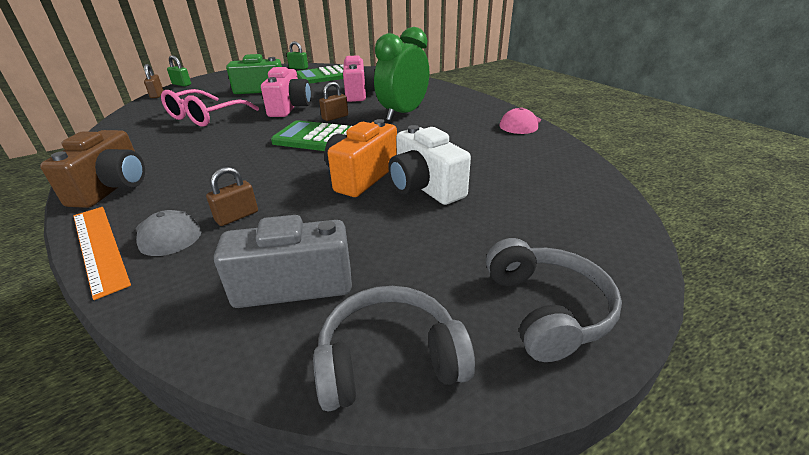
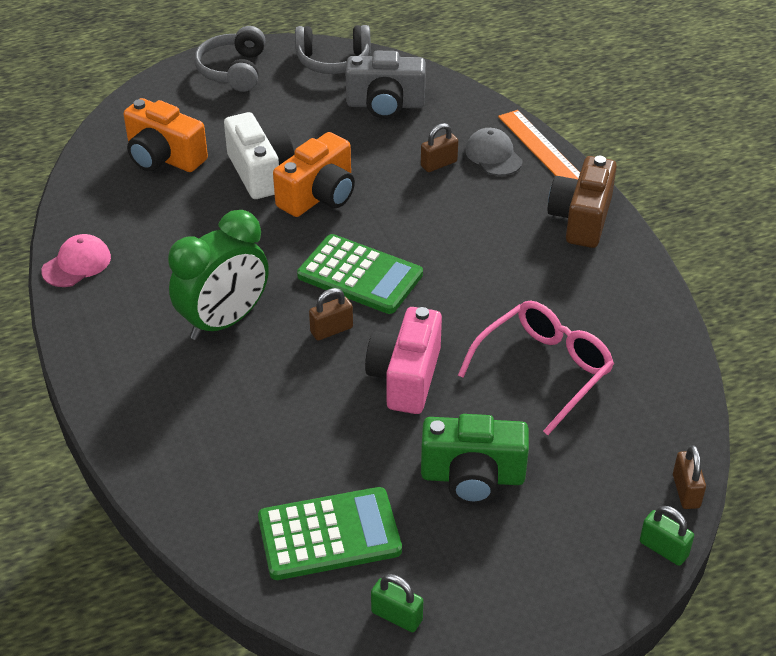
camera: 170 degrees left, 10 degrees up
(360, 94) = (273, 415): pink camera -> none
(528, 188) = (164, 157): none -> orange camera

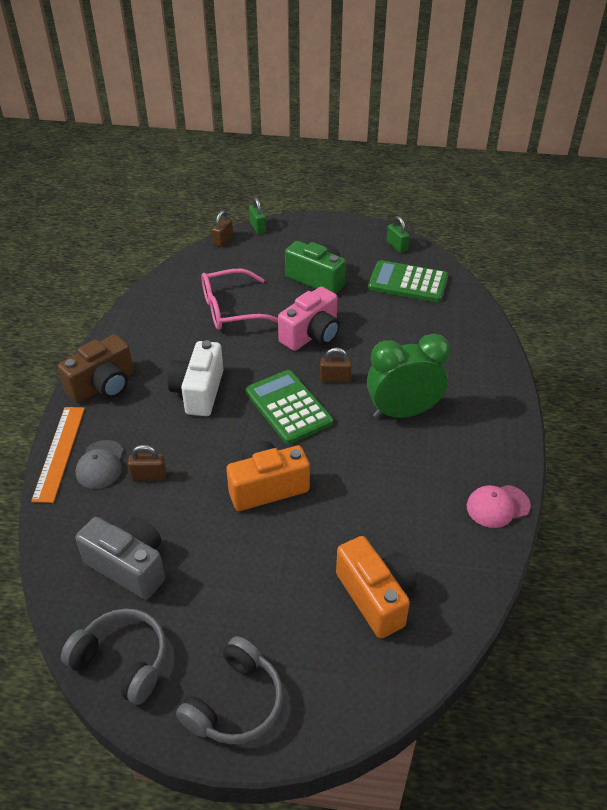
camera: 150 degrees left, 0 degrees up
(260, 172) = (298, 535): white camera -> white camera (199, 392)

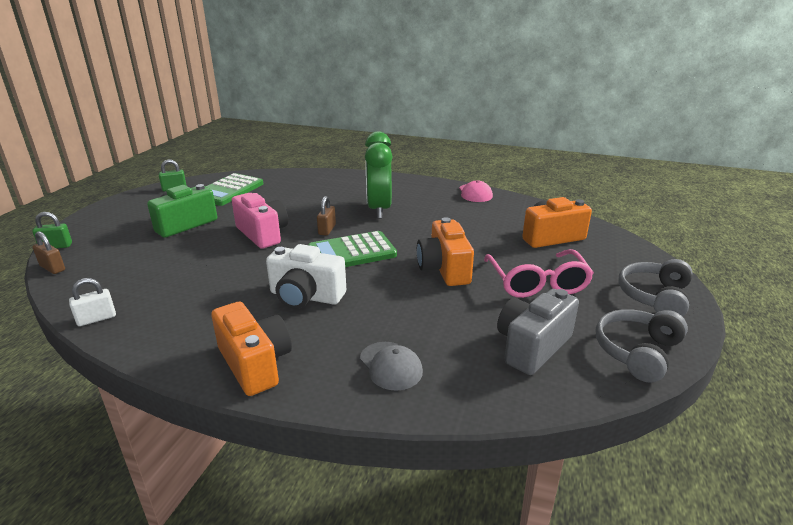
camera: 80 degrees left, 15 degrees down
(59, 452) = (360, 401): orange ruler -> none
(100, 464) = (390, 366): grey cap -> grey cap turned 45 degrees clockwise
(103, 385) = (255, 364): brown camera -> orange camera
(149, 476) = (416, 332): brown padlock -> none
(156, 289) = (96, 318): none -> white padlock
(231, 310) = (187, 271): pink glasses -> pink glasses (537, 283)
(235, 703) = (654, 297): grey headphones -> grey headphones turned 105 degrees counterclockwise

